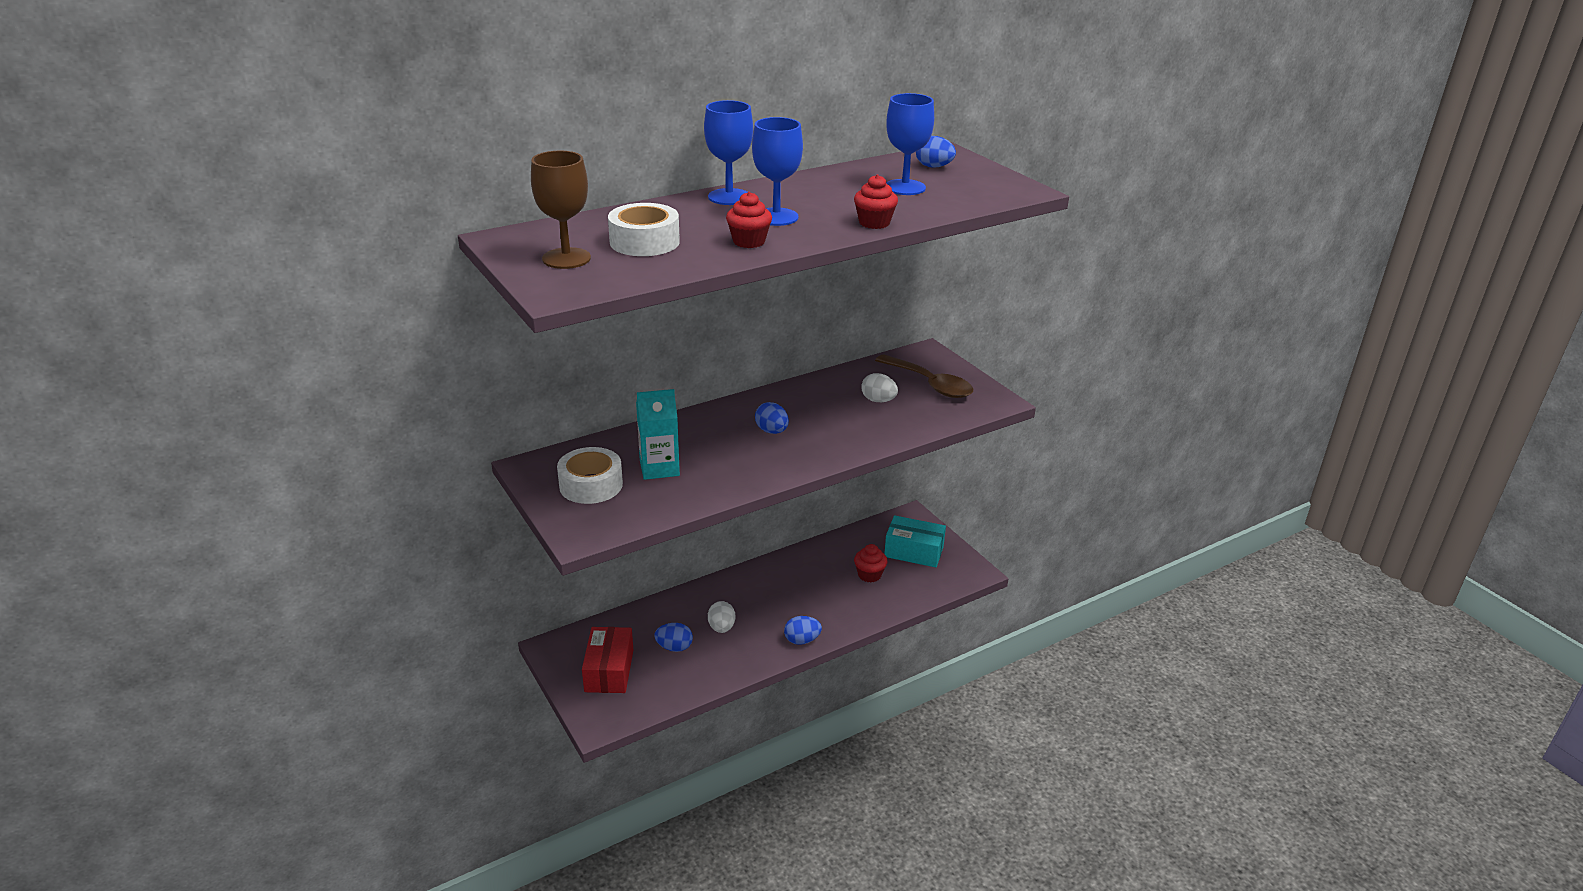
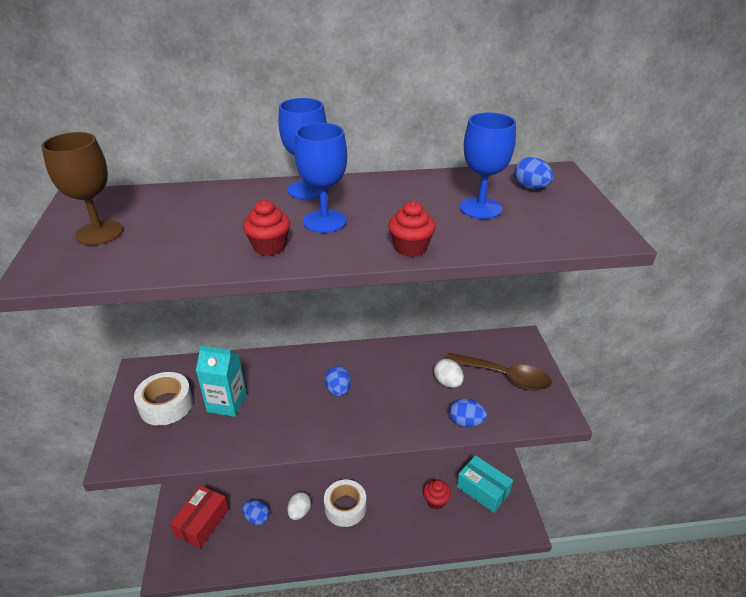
camera: 25 degrees right, 5 degrees up
(644, 242) = (182, 227): white tape -> white tape (345, 507)
(802, 640) = (350, 548): blue egg -> blue egg (466, 422)
(929, 384) = (504, 376): brown spoon -> brown spoon turned 45 degrees counterclockwise

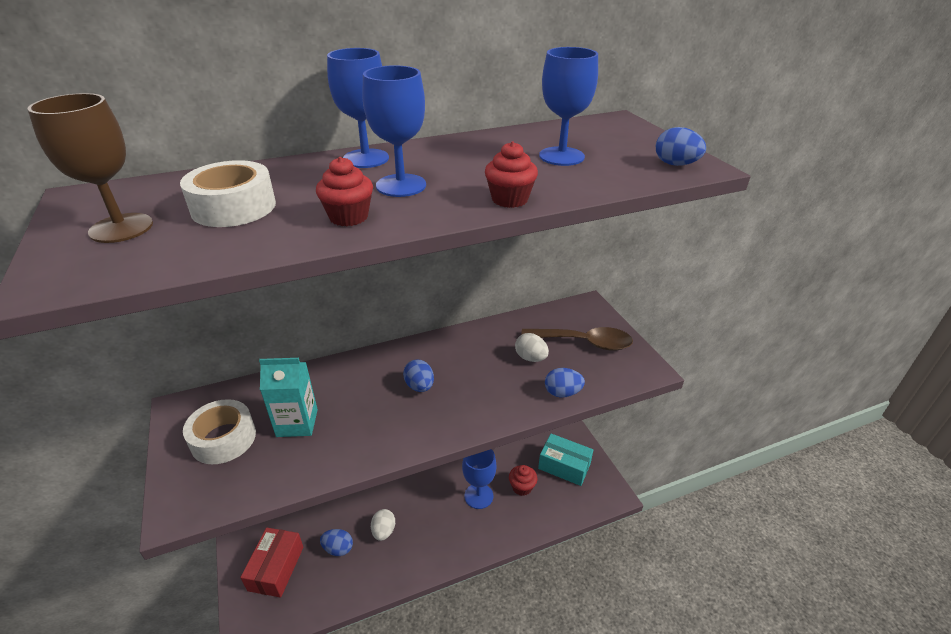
camera: 15 degrees left, 0 degrees up
(345, 507) = (431, 515): white tape -> white tape (234, 207)
(393, 500) = (478, 496): none -> blue goblet
(530, 188) = (600, 134): blue egg -> blue egg (675, 164)

